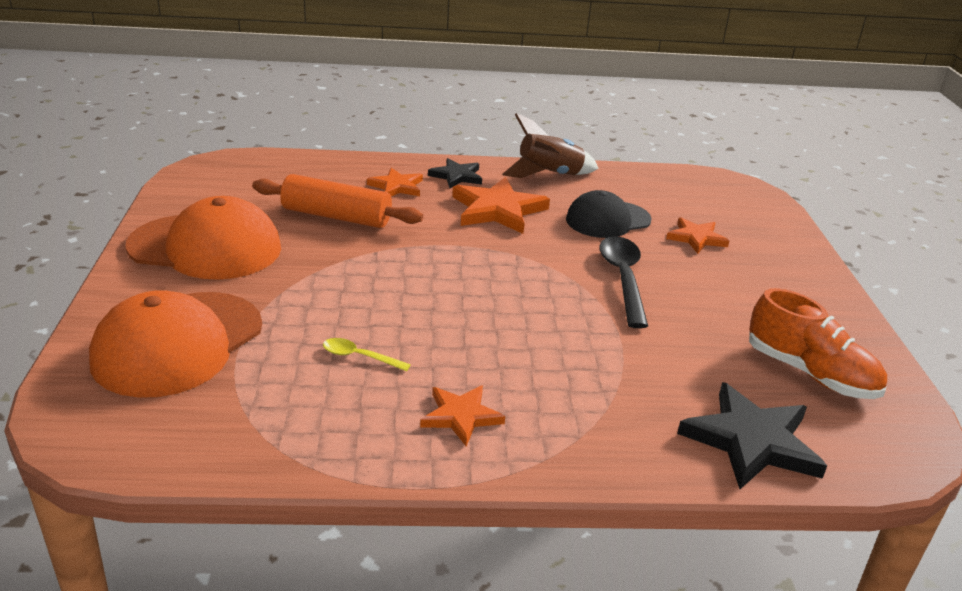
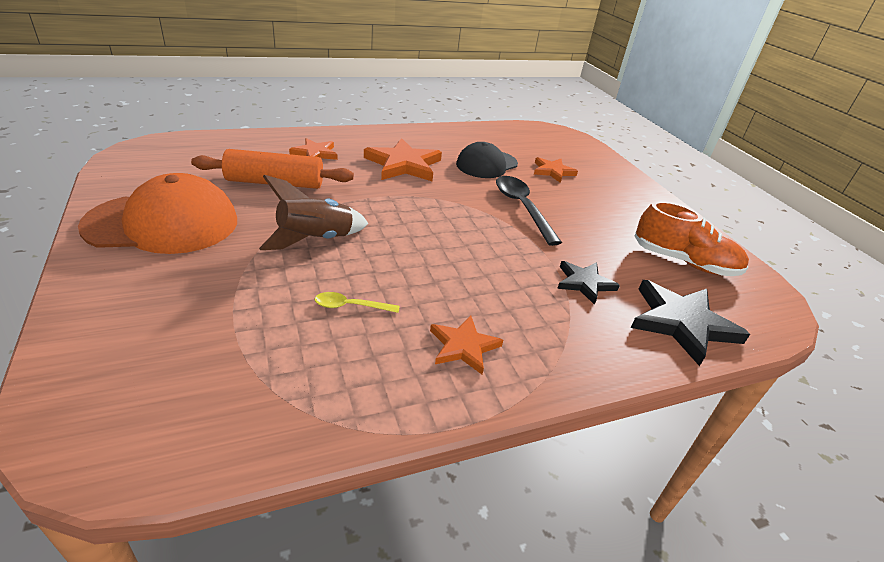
camera: 20 degrees left, 5 degrees up
(178, 344) = (168, 323): orange cap -> none
(457, 176) = (359, 141): black star -> black star (584, 283)
(549, 175) = (428, 135): brown rocket -> brown rocket (315, 240)

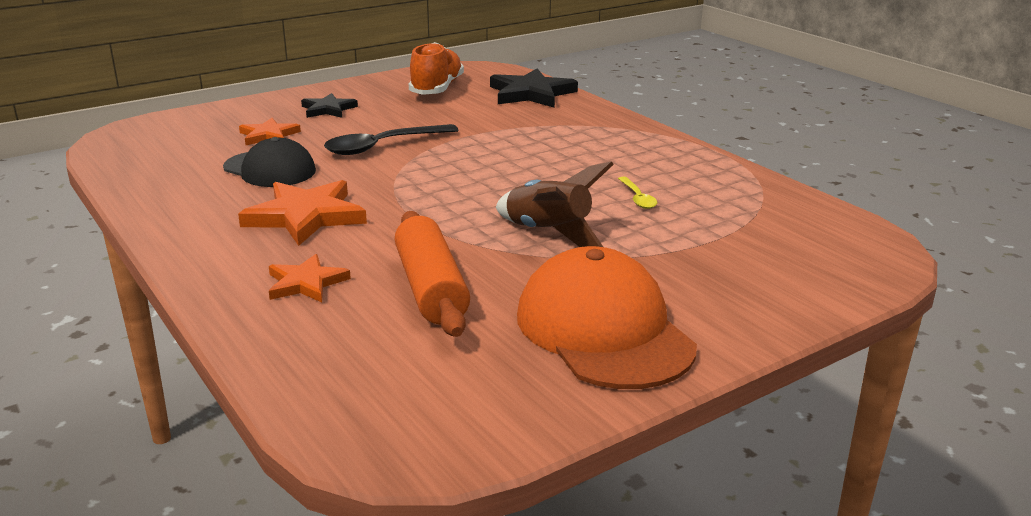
camera: 100 degrees left, 10 degrees down
(463, 346) = (638, 154): orange star -> none
(584, 283) = (507, 120): black star -> black star (328, 109)

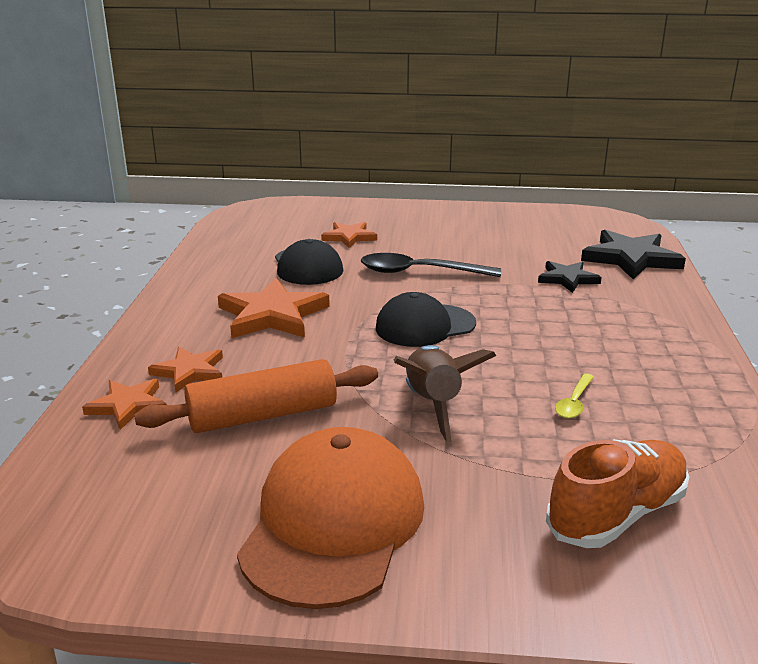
camera: 40 degrees right, 0 degrees up
(294, 328) = (128, 405): none -> orange star
(328, 109) = (426, 226): black star -> black star (567, 279)
(431, 288) = (263, 415): orange rolling pin -> orange rolling pin turned 45 degrees clockwise
(436, 89) = (546, 231): orange shoe -> orange shoe (616, 514)
(453, 183) = (425, 326): none -> black cap

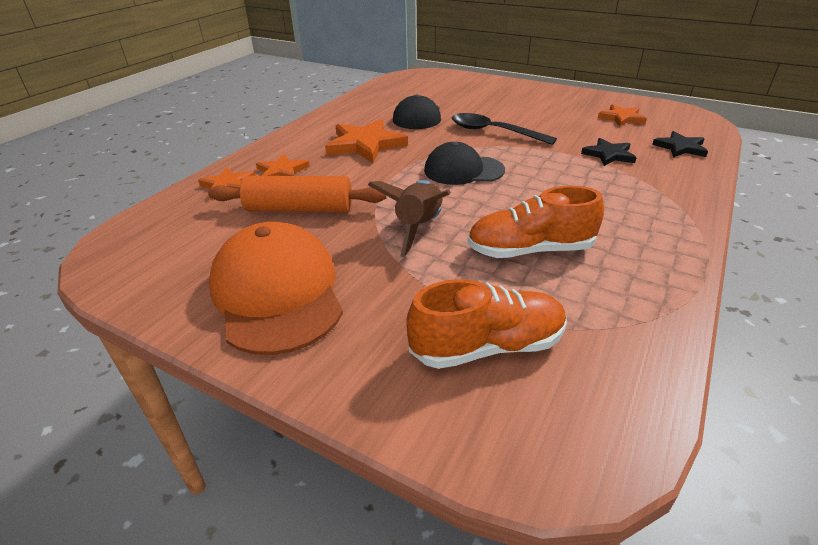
camera: 25 degrees right, 10 degrees up
(333, 523) = (277, 293): orange cap -> orange cap turned 60 degrees counterclockwise
(349, 237) = (464, 101): orange star -> orange star (621, 118)
(574, 403) = (530, 250): yellow spoon -> orange shoe
(631, 258) = (680, 147): black star -> black star, size x0.60

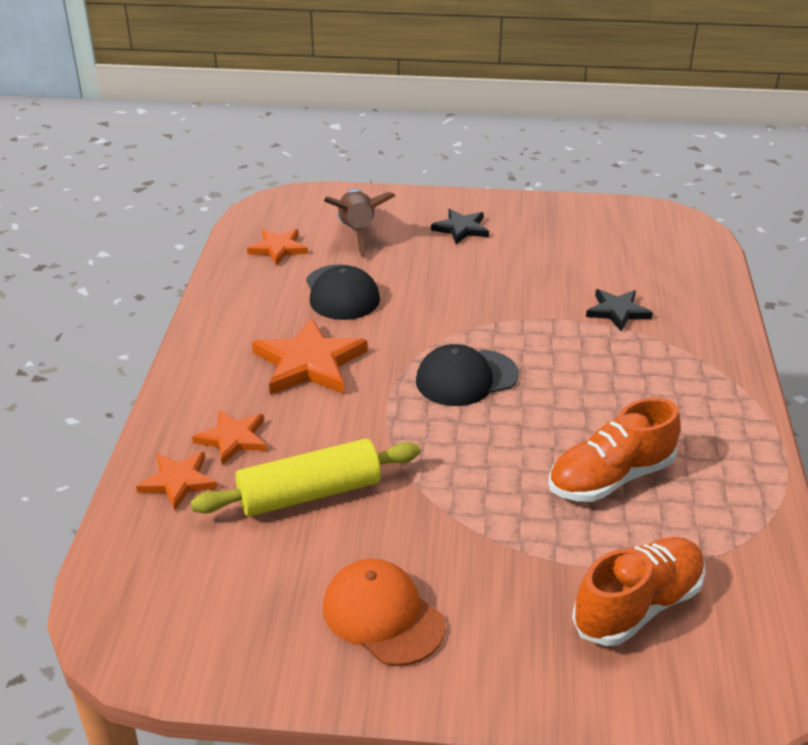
camera: 25 degrees left, 0 degrees up
(277, 293) = (383, 616): orange cap -> orange cap, size x0.65
(299, 209) = (309, 493): orange rolling pin -> yellow rolling pin
(418, 227) = (473, 481): brown rocket -> brown rocket (357, 233)
(493, 132) = (461, 302): black spoon -> none
(621, 118) = (600, 242): orange star -> orange star (278, 248)
(680, 147) = (688, 281): black star -> black star (461, 229)

